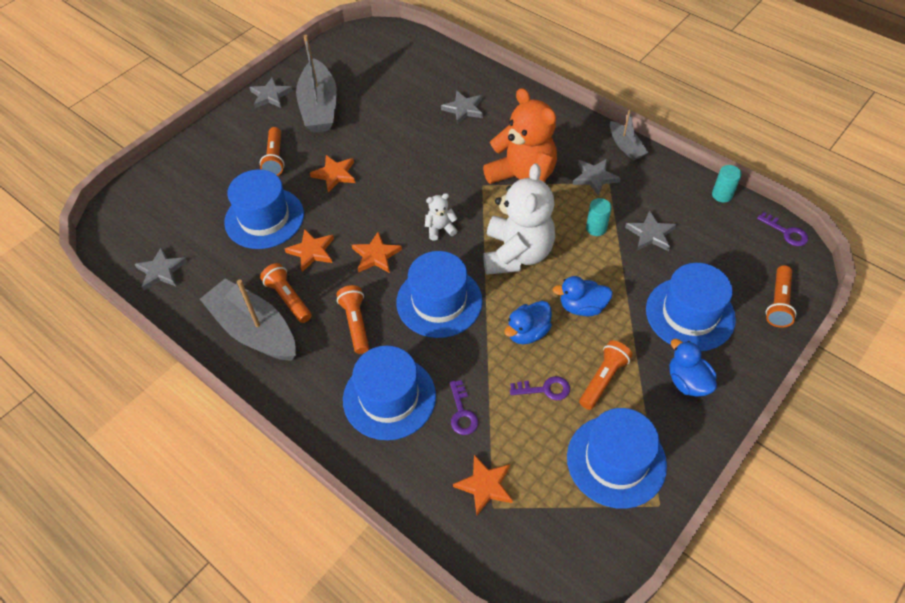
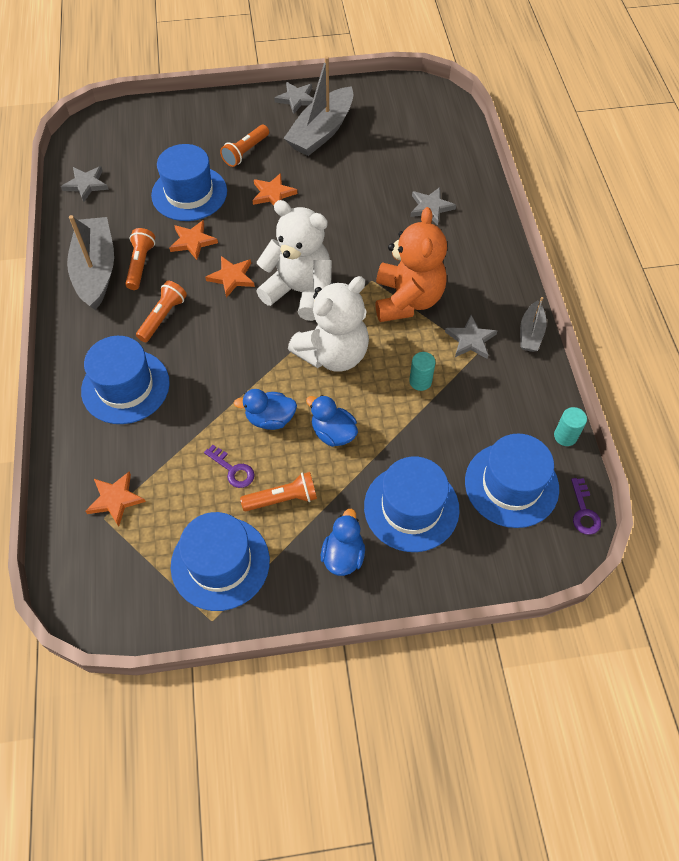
camera: 40 degrees right, 5 degrees up
(439, 301) = (235, 345): blue hat -> blue hat (511, 485)
(440, 229) = (300, 291): white teddy bear -> white teddy bear, size x2.31
(462, 413) = (159, 437): purple key -> none
(650, 234) = (460, 420): grey star -> none
(778, 303) = (498, 561): orange flashlight -> none

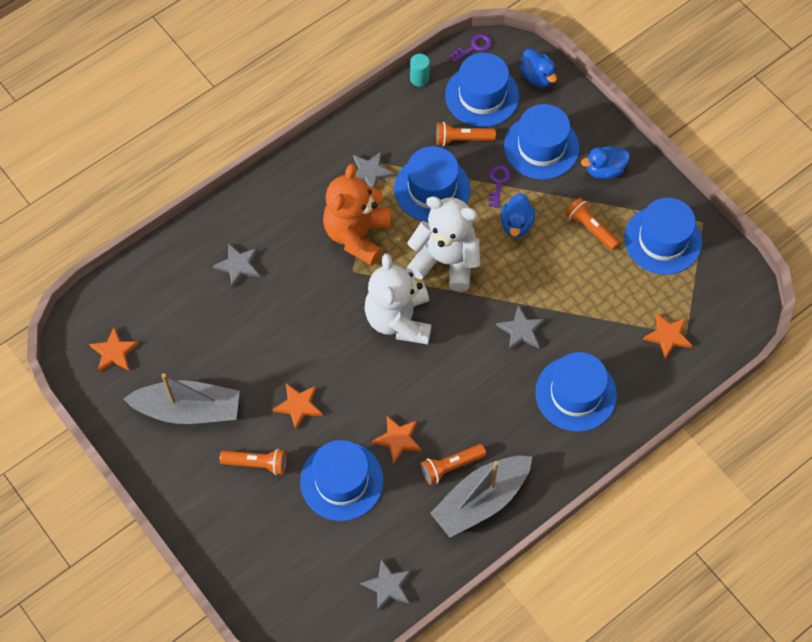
camera: 120 degrees left, 5 degrees up
(163, 317) = (493, 410): orange flashlight -> orange flashlight (462, 139)
(232, 277) = (418, 381): orange star -> orange star (114, 352)
(233, 470) = (591, 273): purple key -> purple key (498, 182)
(270, 419) = (533, 272): blue duck -> blue duck (537, 77)
(296, 99) = (151, 461): grey star -> grey star (521, 330)
(407, 300) = (357, 235): orange teddy bear -> orange teddy bear turned 45 degrees counterclockwise
(420, 381) = (432, 189): turquoise cylinder -> blue hat
(530, 333) = (337, 135): grey boat -> none

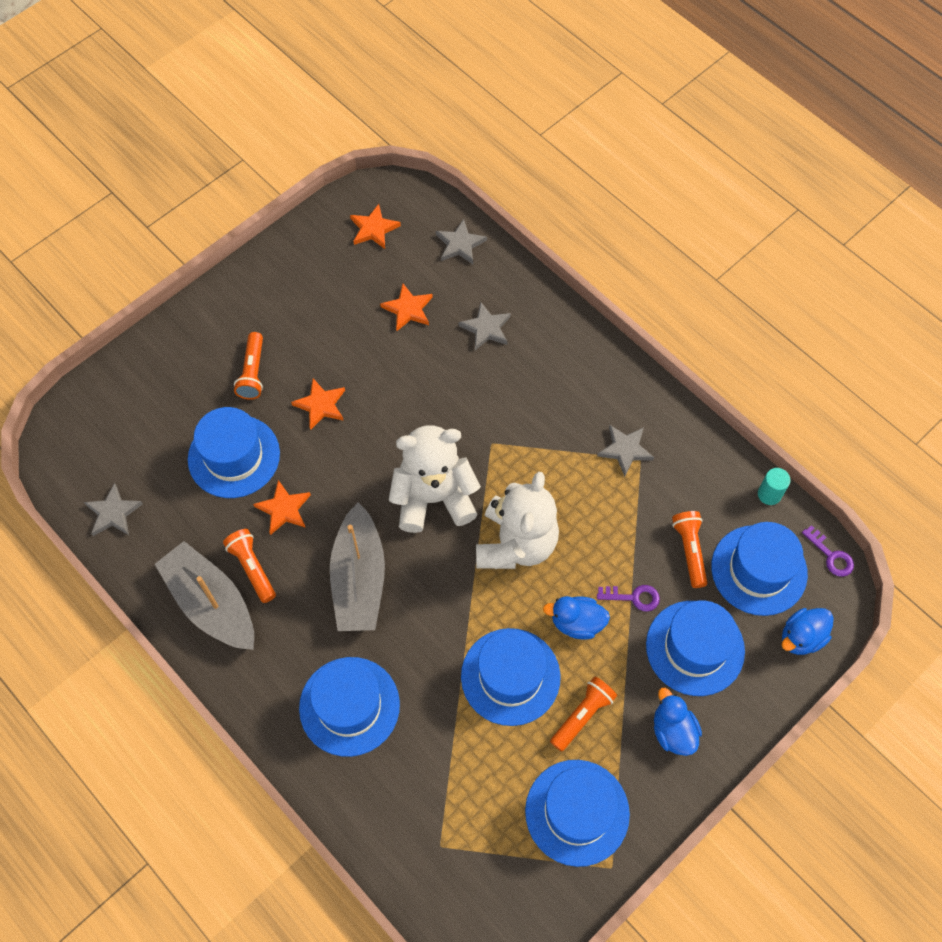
camera: 85 degrees right, 0 degrees up
(188, 409) = (312, 303): grey boat -> grey boat (359, 579)
(357, 235) = (539, 444): orange teddy bear -> none
(432, 189) = (613, 521): blue hat -> blue hat (510, 676)
(521, 330) = (429, 636): grey star -> grey star (460, 244)
(667, 336) = (436, 821): orange star -> orange star (408, 309)

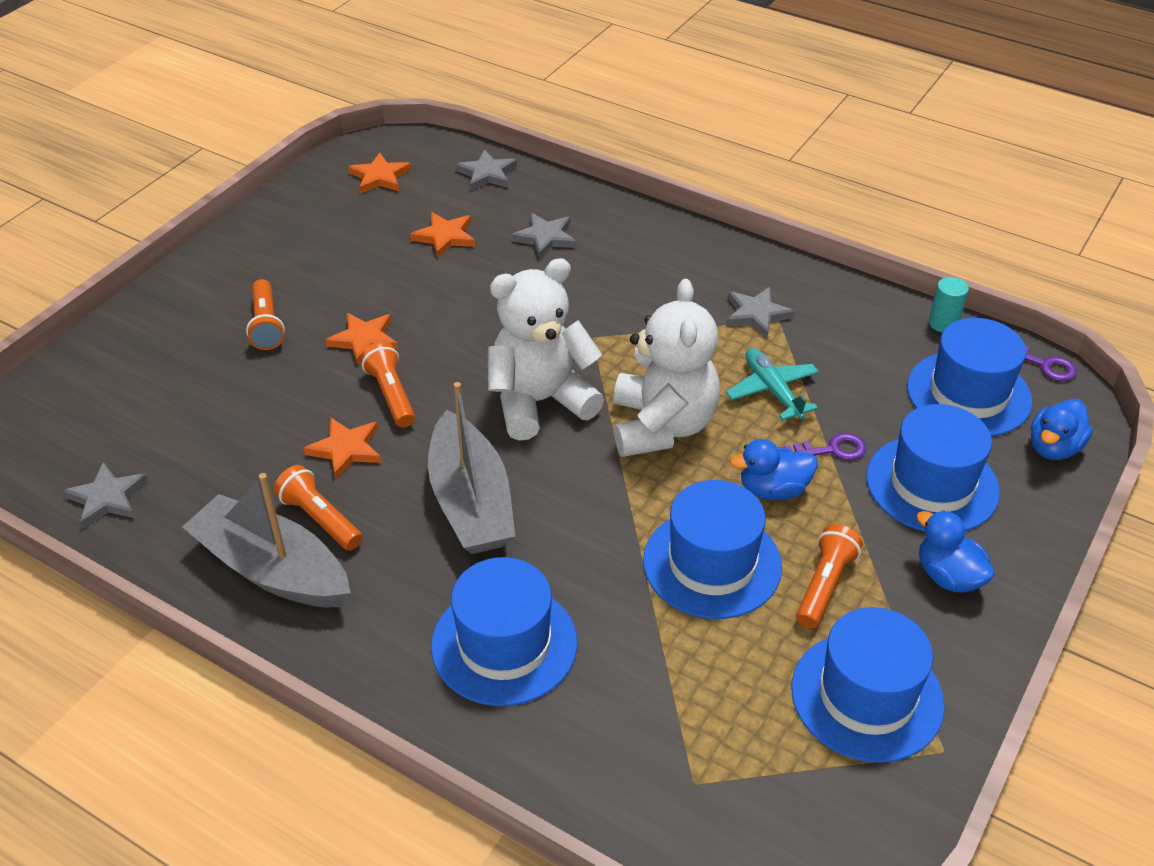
camera: 15 degrees left, 20 degrees down
(234, 456) = (263, 409): blue hat -> none
(609, 529) = (772, 390): none -> turquoise plane
(689, 550) = (878, 392): orange flashlight -> orange flashlight (391, 395)

